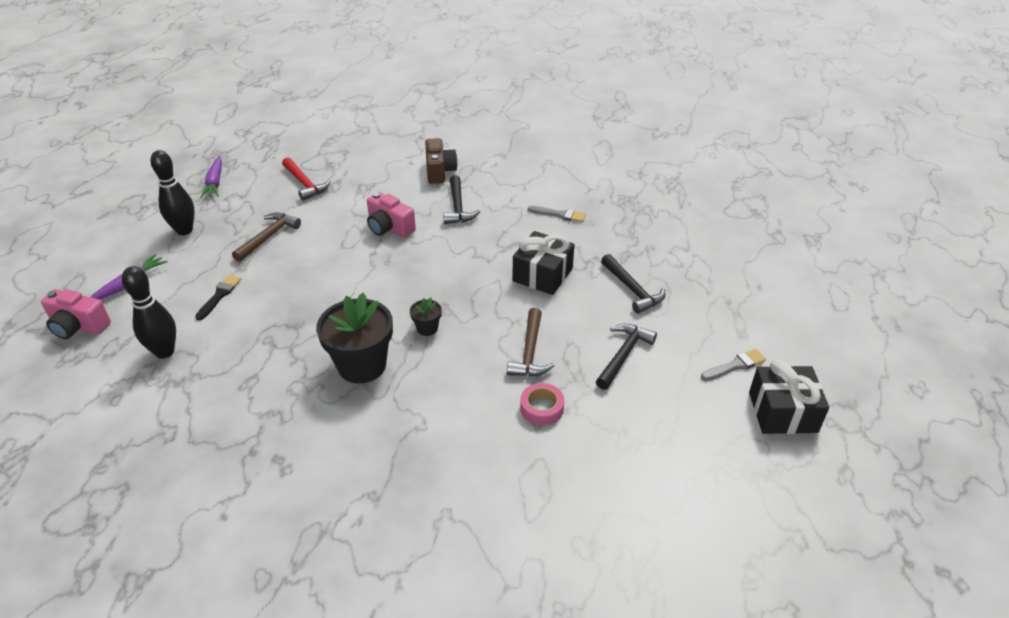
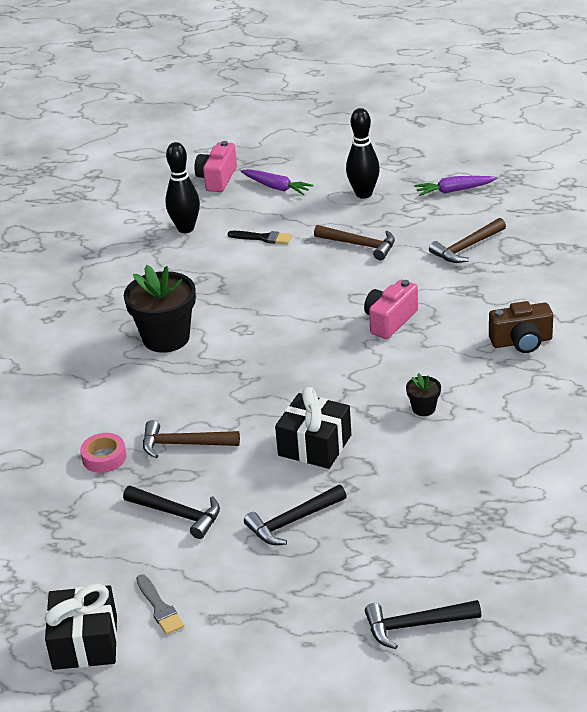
camera: 90 degrees right, 5 degrees down
(305, 184) = (466, 248): red hammer -> brown hammer
(427, 328) = (219, 370): black flower pot -> black flower pot (423, 408)
(458, 207) = (442, 366): black hammer -> black hammer (415, 625)
(559, 214) = (443, 453): grey brush -> none

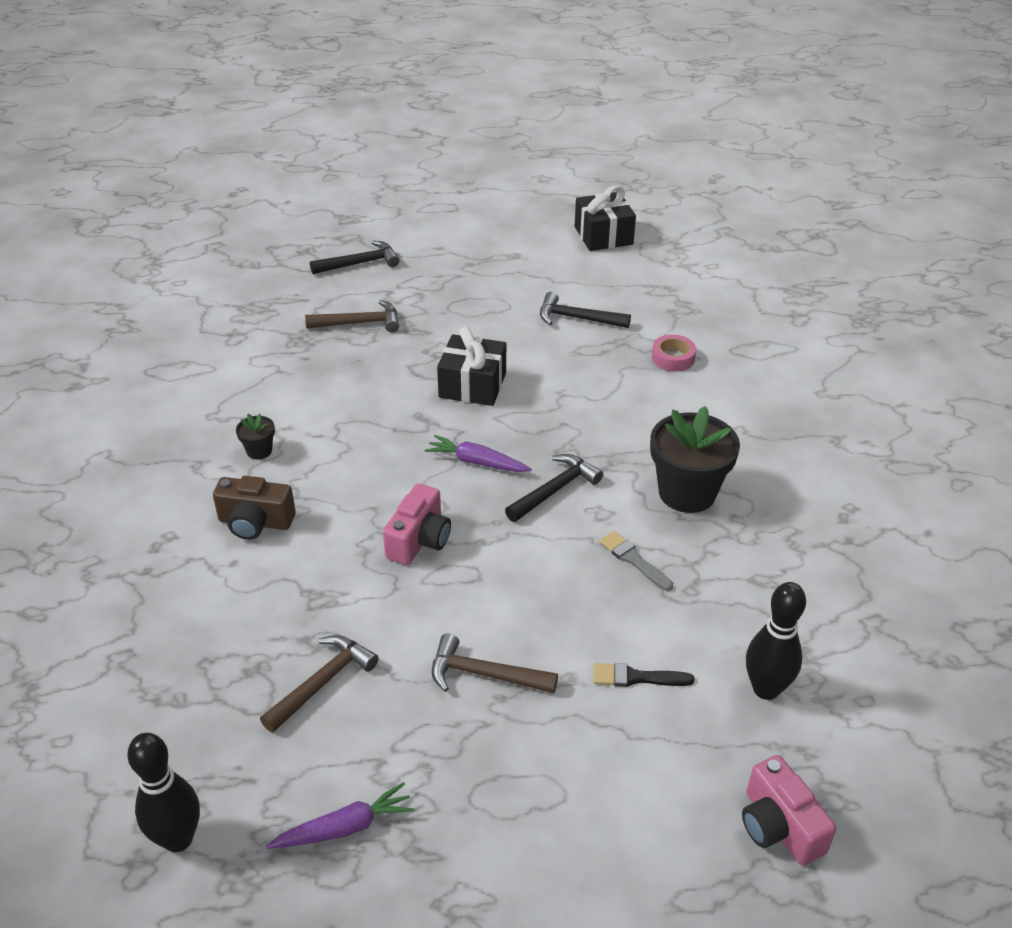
camera: 165 degrees right, 5 degrees up
(160, 607) = (559, 258): grey brush -> grey brush (633, 559)
(183, 444) = (603, 376): brown hammer -> brown hammer (360, 323)
(217, 179) = (779, 826): pink camera -> pink camera turned 150 degrees clockwise
(276, 187) = (662, 810): purple carrot -> purple carrot (477, 462)
(292, 522) = (474, 321): black hammer -> black hammer (555, 489)
(363, 194) = (503, 803): black bowling pin -> black bowling pin (178, 838)
(423, 408) = (367, 431): black flower pot -> black flower pot (259, 451)
(521, 342) = (255, 522): brown camera -> brown camera turned 150 degrees counterclockwise

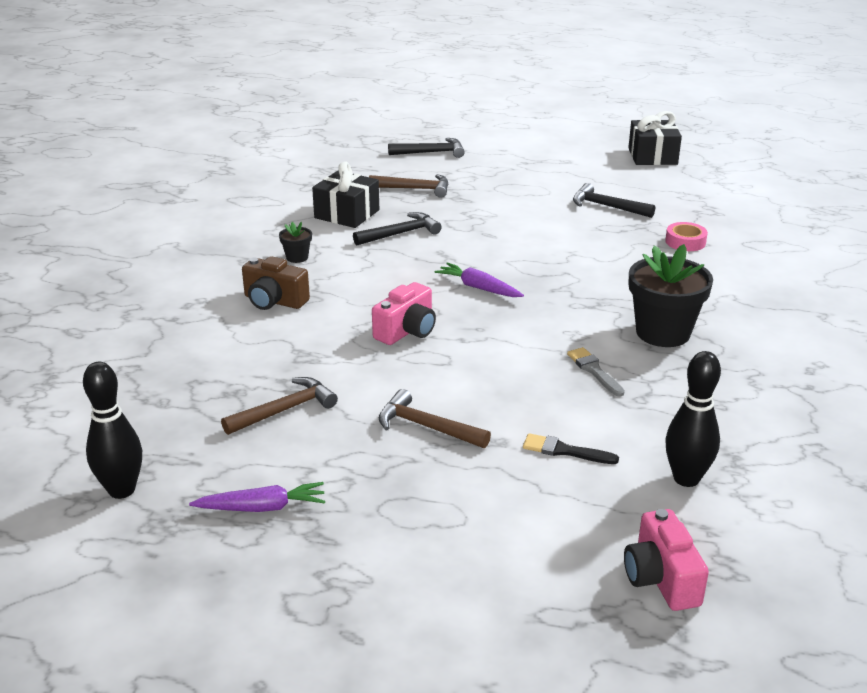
camera: 15 degrees right, 10 degrees down
(472, 385) = (495, 238): black gift -> black gift (347, 214)
(555, 489) = (541, 314): black hammer -> black hammer (401, 233)

